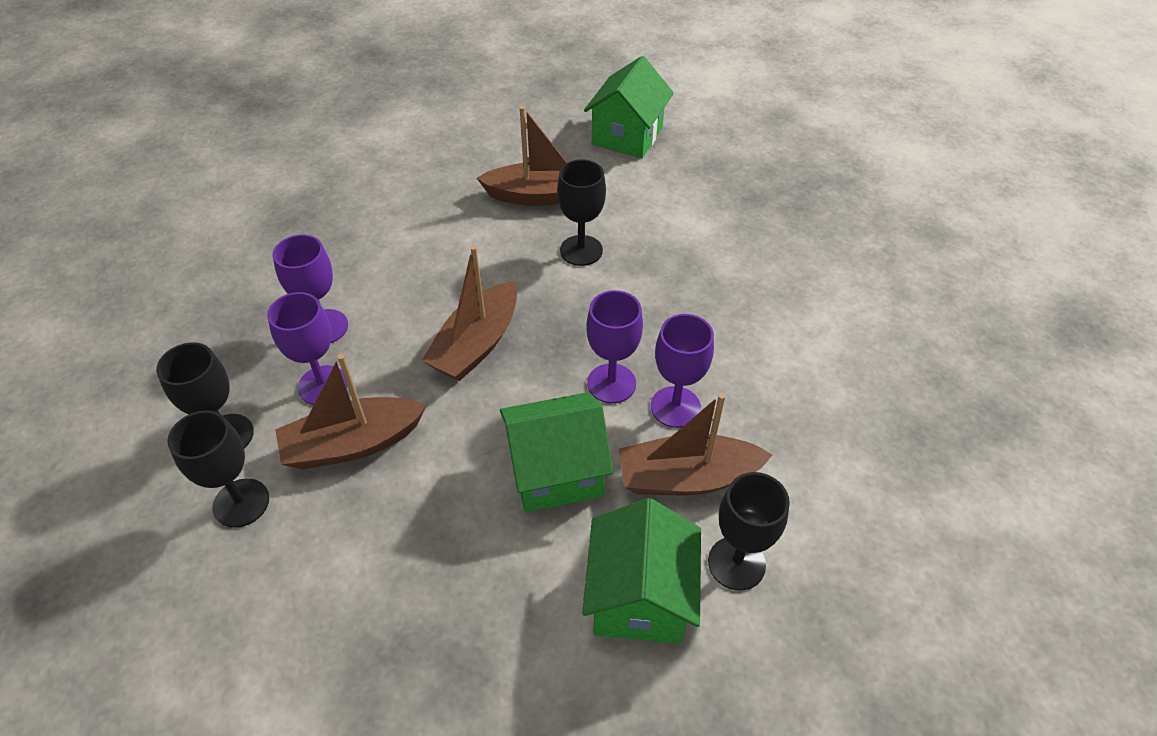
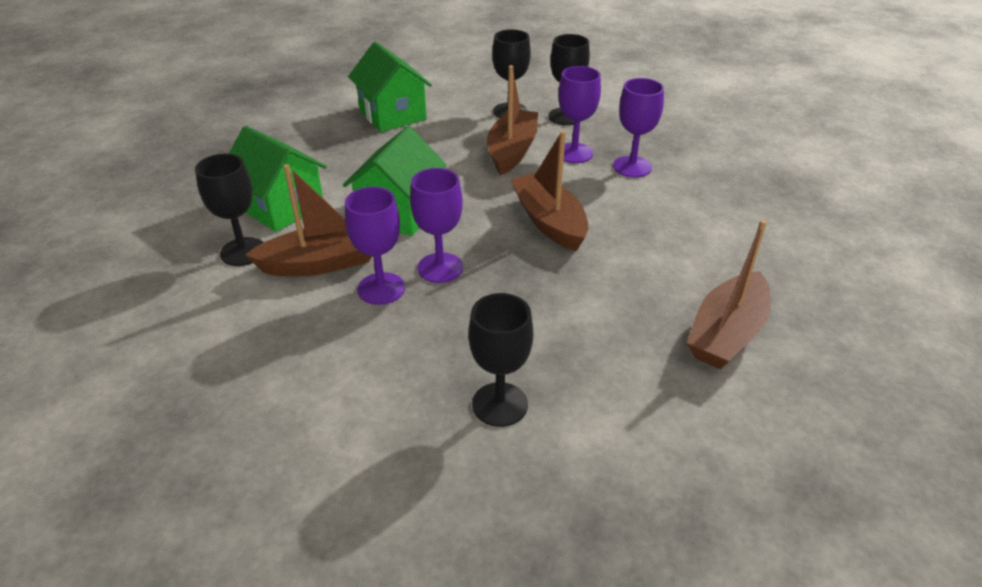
camera: 125 degrees right, 10 degrees down
(581, 250) = (613, 323): black goblet -> black goblet (500, 404)
(627, 136) = (817, 472): green house -> green house (392, 115)
(687, 478) = (322, 263): brown boat -> brown boat turned 45 degrees clockwise

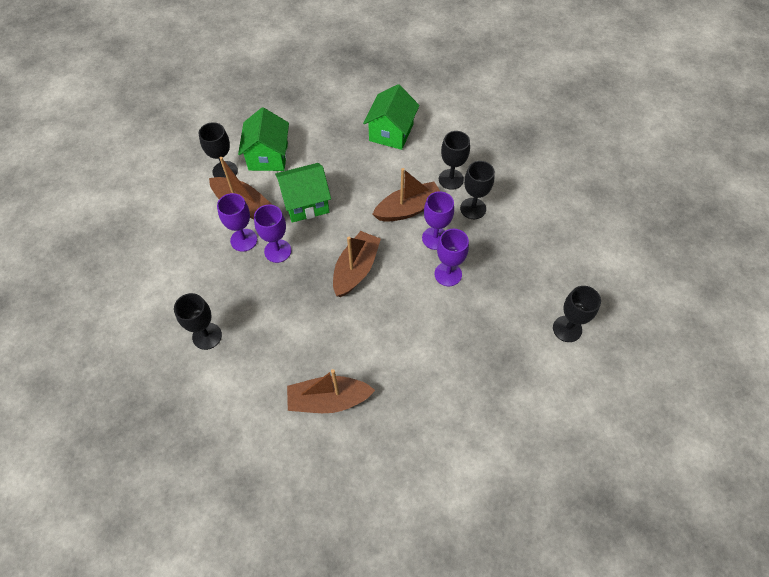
camera: 50 degrees right, 20 degrees up
(777, 135) = (567, 329): none -> black goblet

